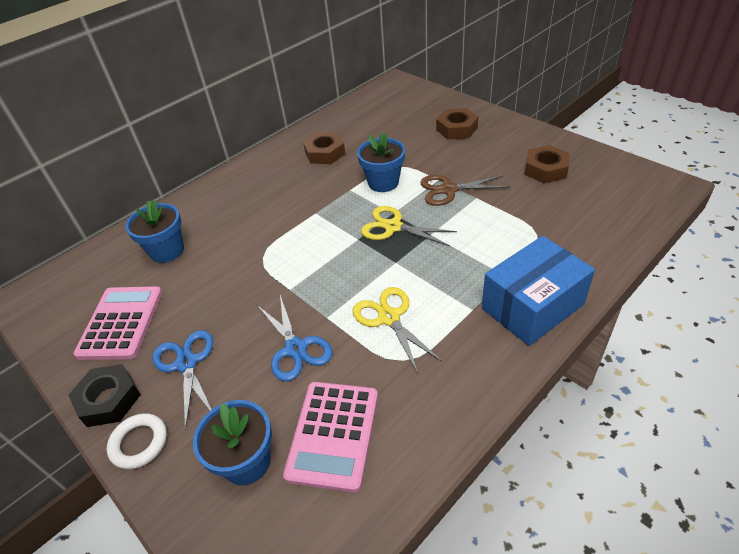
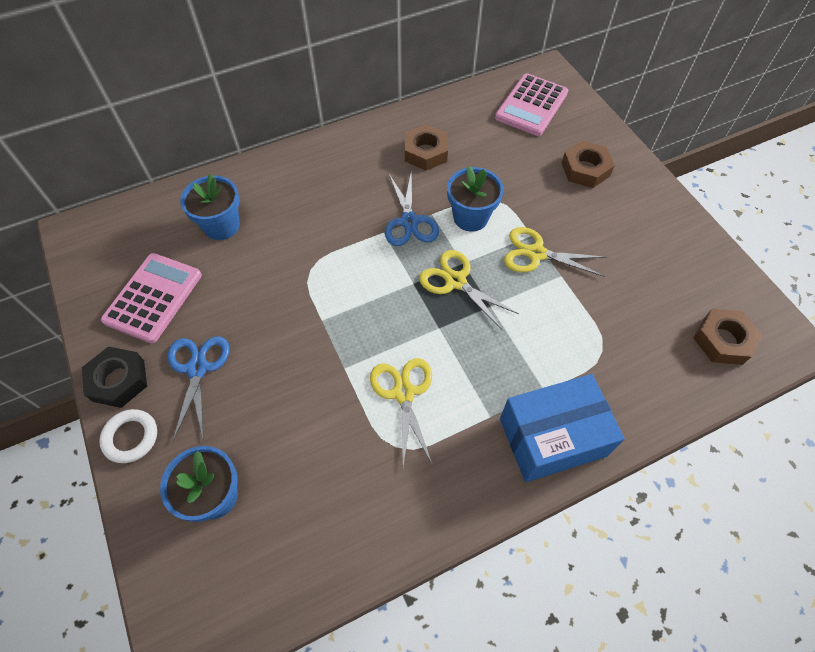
camera: 15 degrees right, 15 degrees up
(295, 348) = (301, 392): blue scissors -> blue scissors (409, 221)
(333, 434) = (300, 500): pink calculator -> pink calculator (531, 105)
(448, 190) = (536, 253): brown scissors -> yellow scissors
(545, 169) = (657, 265): brown nut -> brown nut (723, 340)

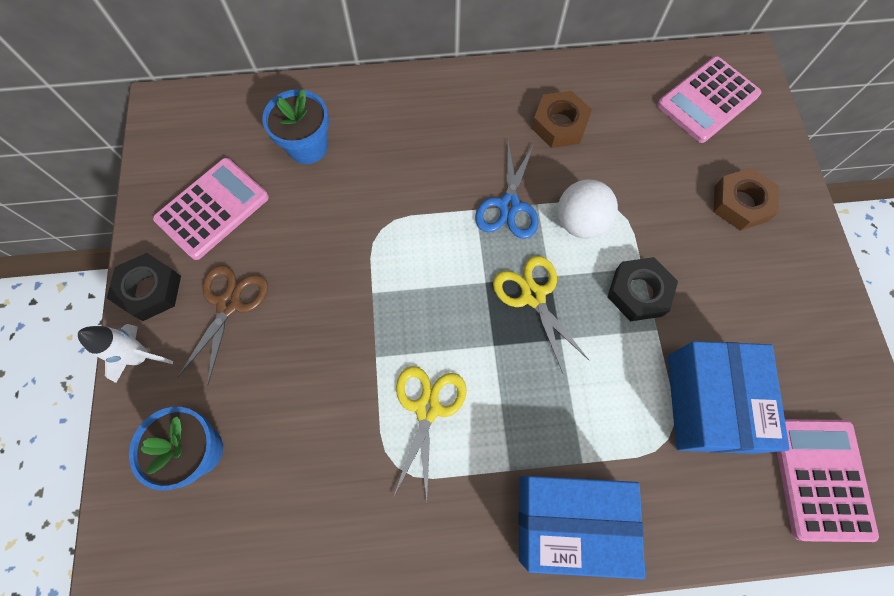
camera: 20 degrees right, 10 degrees up
(131, 437) = (141, 357): white ring -> white rocket
(197, 368) = (229, 304): blue scissors -> brown scissors
(470, 217) = (580, 222): blue flower pot -> white ball
(536, 253) = (638, 292): yellow scissors -> black nut
(621, 315) = (708, 403): none -> blue box
(723, 340) = (820, 478): brown nut -> pink calculator

